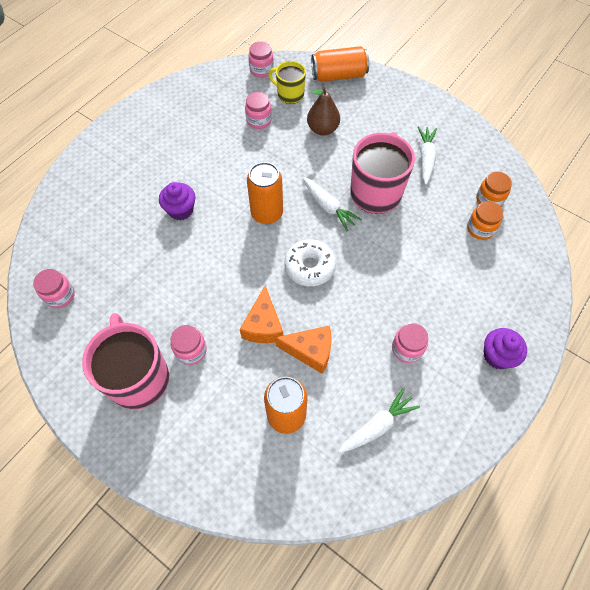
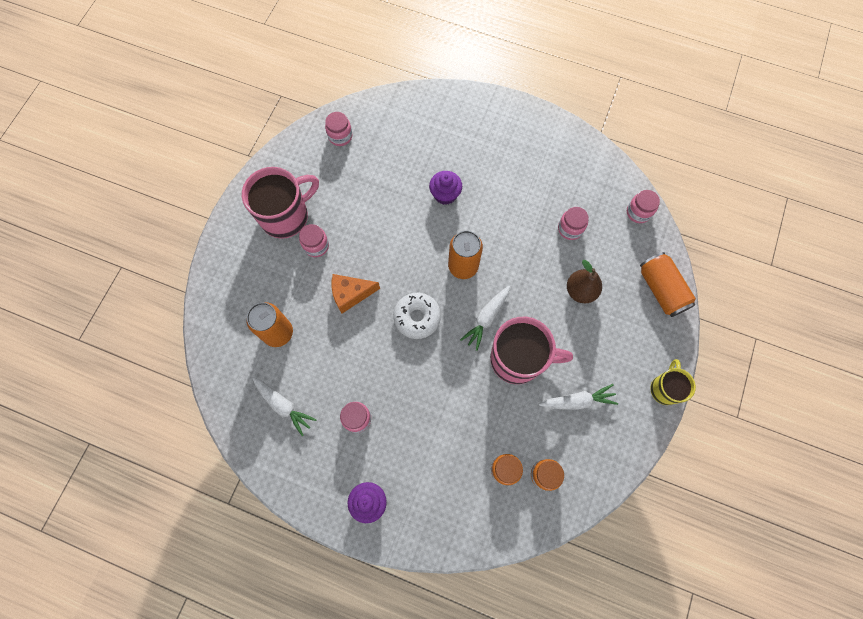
camera: 75 degrees right, 10 degrees up
(289, 94) = (615, 248): yellow mug -> yellow mug (664, 389)
(310, 351) = (336, 338): orange cheese -> none

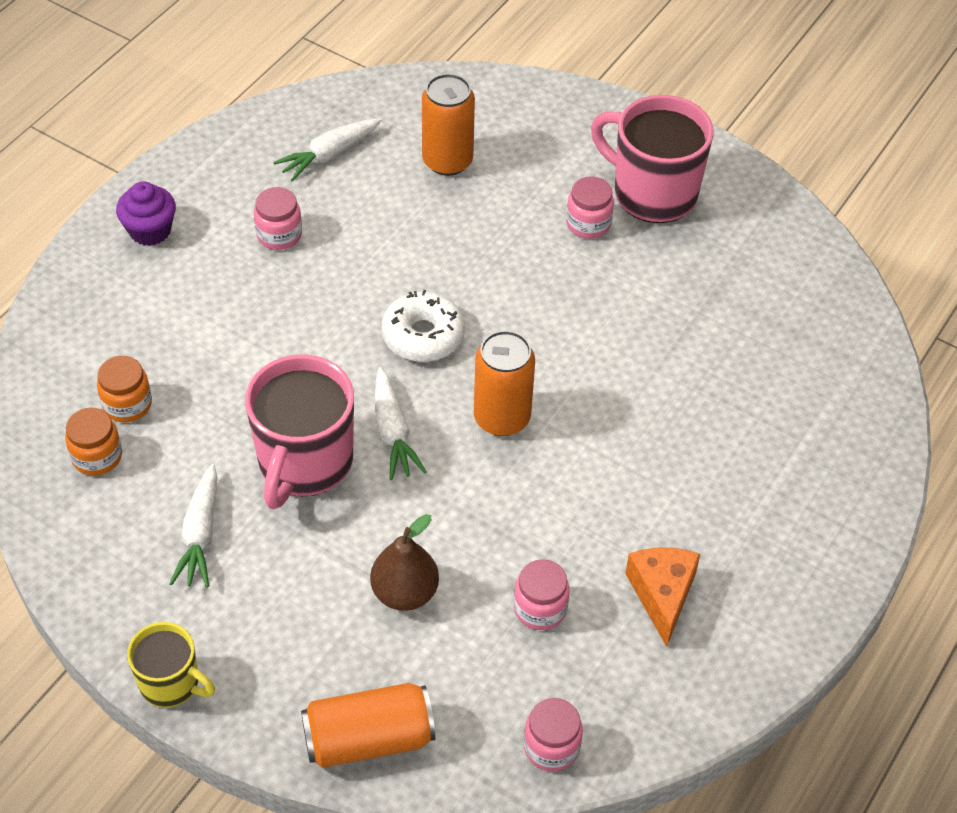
camera: 100 degrees right, 20 degrees down
(286, 216) = (652, 193): pink mug -> pink mug turned 150 degrees clockwise
(340, 136) = (804, 284): pink jar -> none
(351, 294) = (489, 256): orange cheese -> orange cheese (662, 595)
(445, 194) = (655, 418): purple cupcake -> none
(486, 318) = (393, 432): white carrot -> white carrot turned 150 degrees counterclockwise

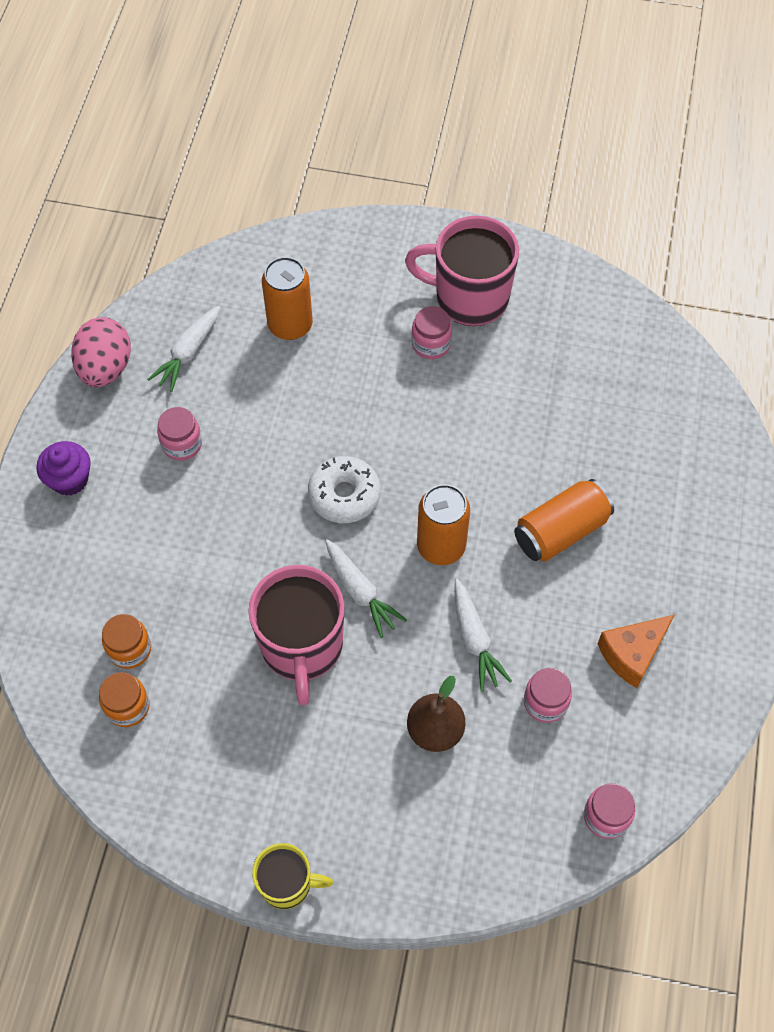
camera: 20 degrees left, 10 degrees up
(200, 535) = (247, 744): white carrot -> white carrot (475, 640)
(239, 143) = (106, 368): none -> pink egg
(368, 739) = (465, 867): orange can -> orange can (561, 531)
(662, 595) = (632, 654): orange cheese -> orange cheese turned 105 degrees counterclockwise

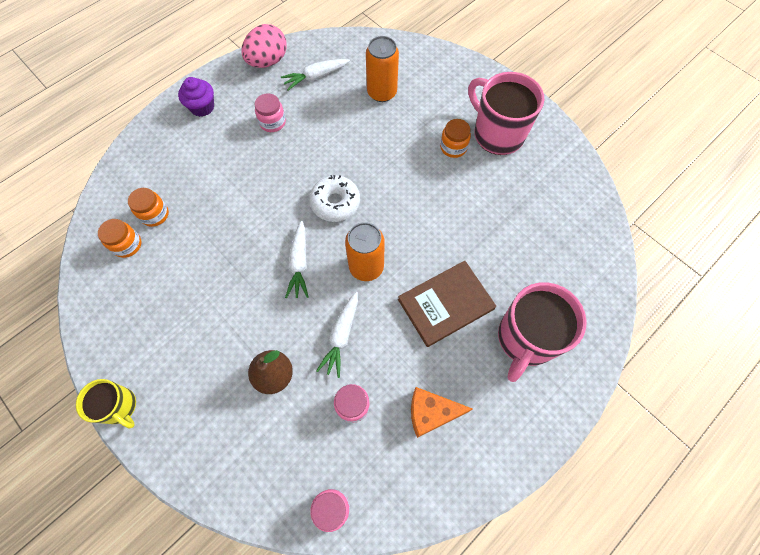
camera: 35 degrees right, 5 degrees up
(302, 646) = (242, 273): pink mug -> pink mug (526, 338)
(431, 344) = (453, 147): pink jar -> orange jar
(561, 531) = (446, 304): orange can -> brown book

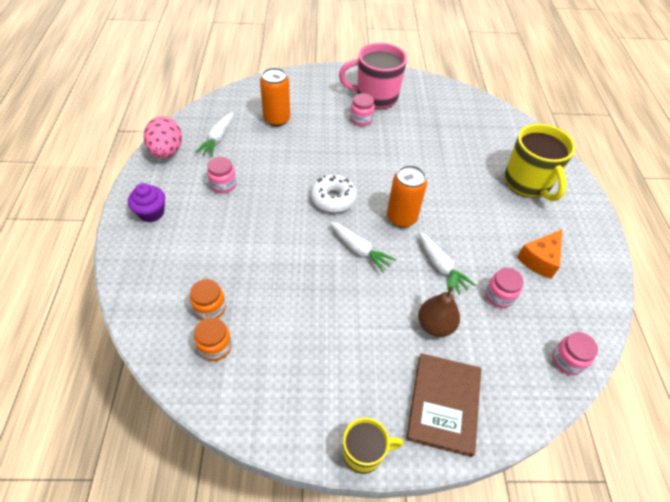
camera: 50 degrees left, 15 degrees down
(446, 304) = (470, 200): brown book -> brown book (444, 404)
(453, 147) = (361, 119): orange jar -> pink jar
(526, 338) = (528, 183): pink mug -> yellow mug

